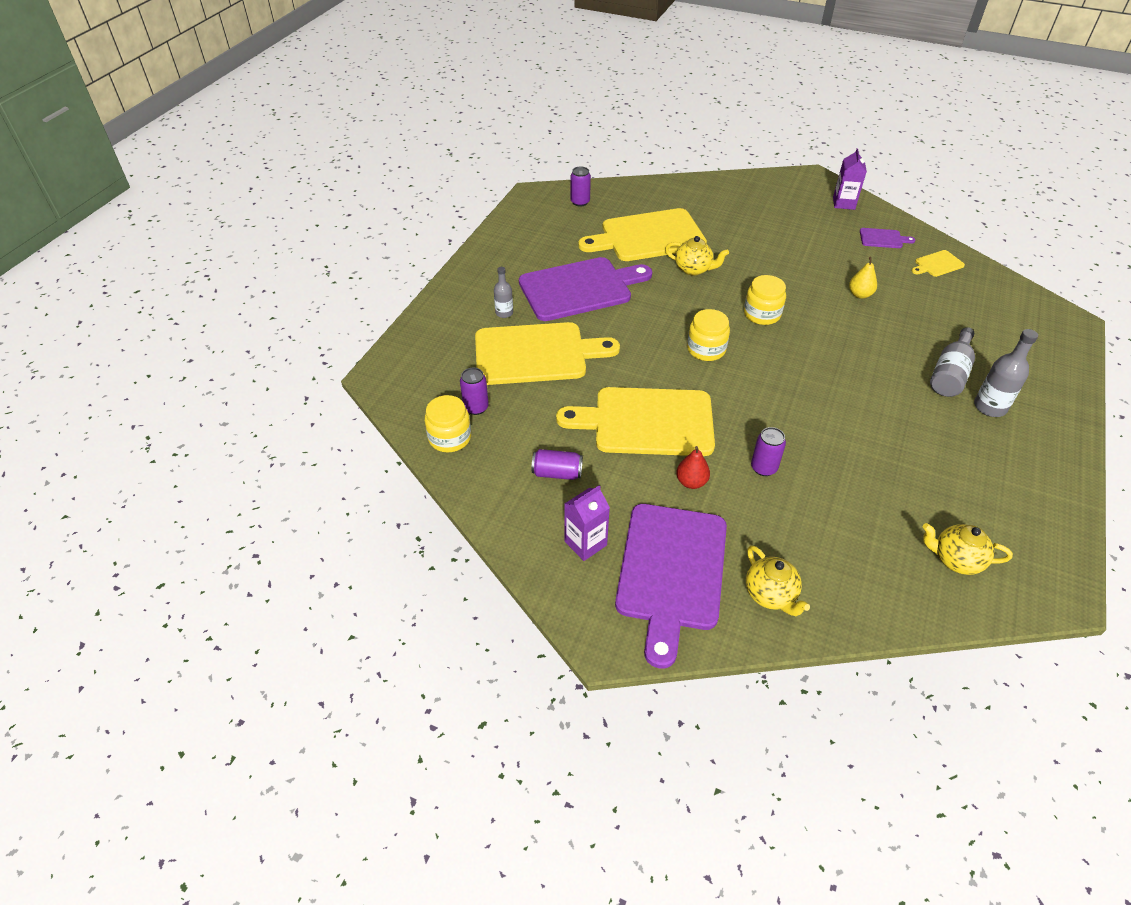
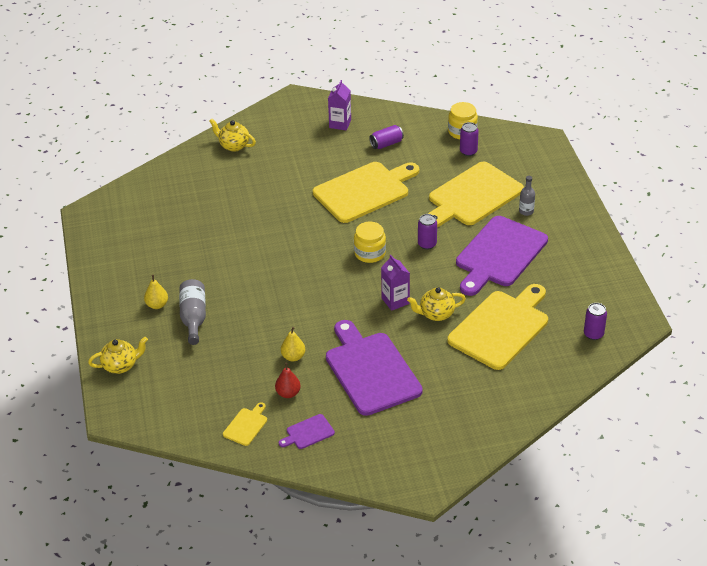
camera: 145 degrees right, 5 degrees down
(671, 572) = (288, 132): purple cutting board -> purple cutting board (371, 370)
(691, 482) = (311, 173): red pear -> red pear (288, 393)
(762, 314) = (354, 300): yellow jar -> none
(763, 468) = (277, 199): purple can -> purple can (427, 244)
(843, 203) = (370, 463): purple carton -> purple carton (395, 301)
(956, 560) = (147, 203): yellow teapot -> yellow teapot (120, 366)
(990, 407) = (157, 305): grey bottle -> yellow pear

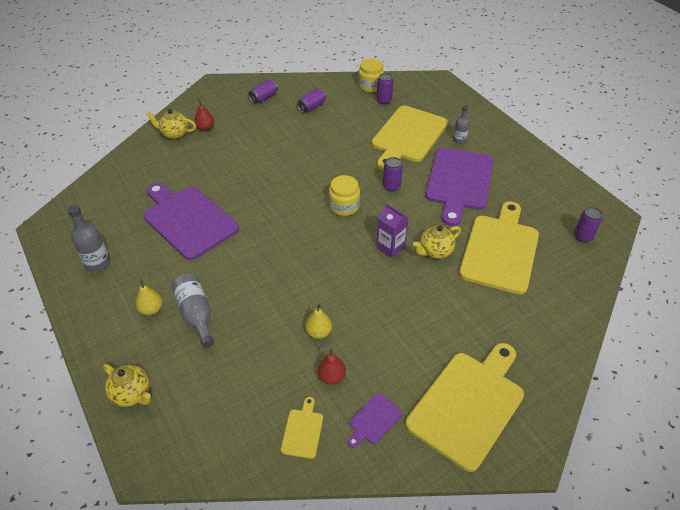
camera: 20 degrees left, 5 degrees up
(120, 366) = (132, 394): yellow teapot -> yellow teapot turned 75 degrees clockwise
(123, 255) = (97, 263): none -> grey bottle
(266, 146) = (205, 128): none -> red pear
(340, 124) = (264, 98): purple carton -> purple can
(364, 191) = (312, 150): yellow cutting board -> yellow cutting board (468, 404)
(371, 370) = (403, 327): purple cutting board -> purple cutting board (188, 220)

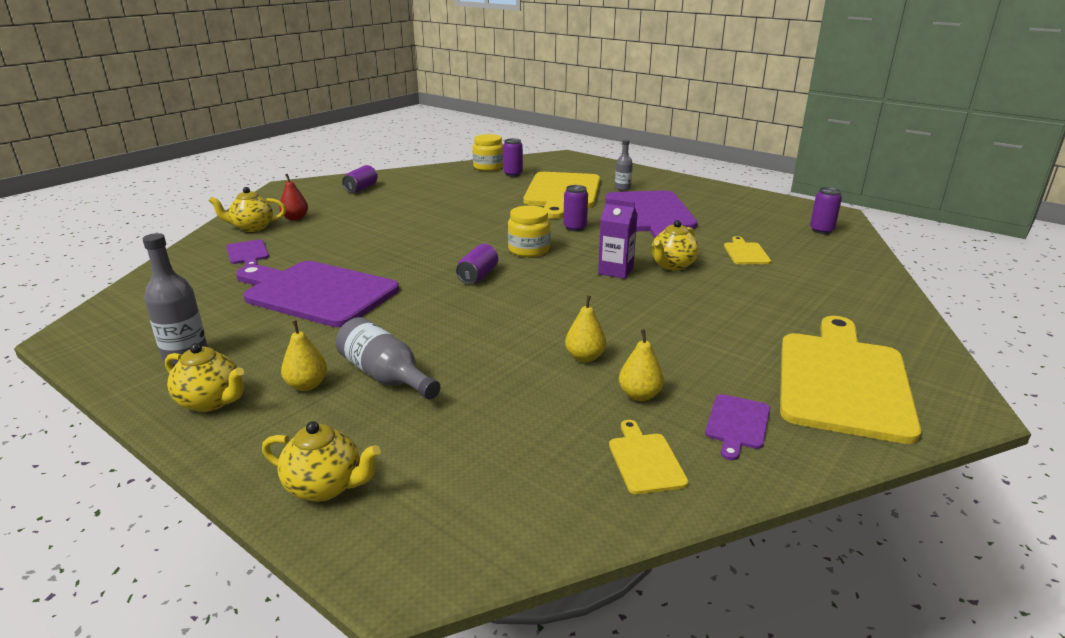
camera: 20 degrees left, 20 degrees down
(99, 308) = (211, 402): none -> yellow teapot
(162, 164) = (248, 253): none -> purple cutting board
(312, 107) = (428, 188): purple can -> purple can (478, 276)
(331, 377) = (639, 395): red pear -> yellow pear
(500, 250) = (745, 253): yellow cutting board -> yellow cutting board, size x0.43

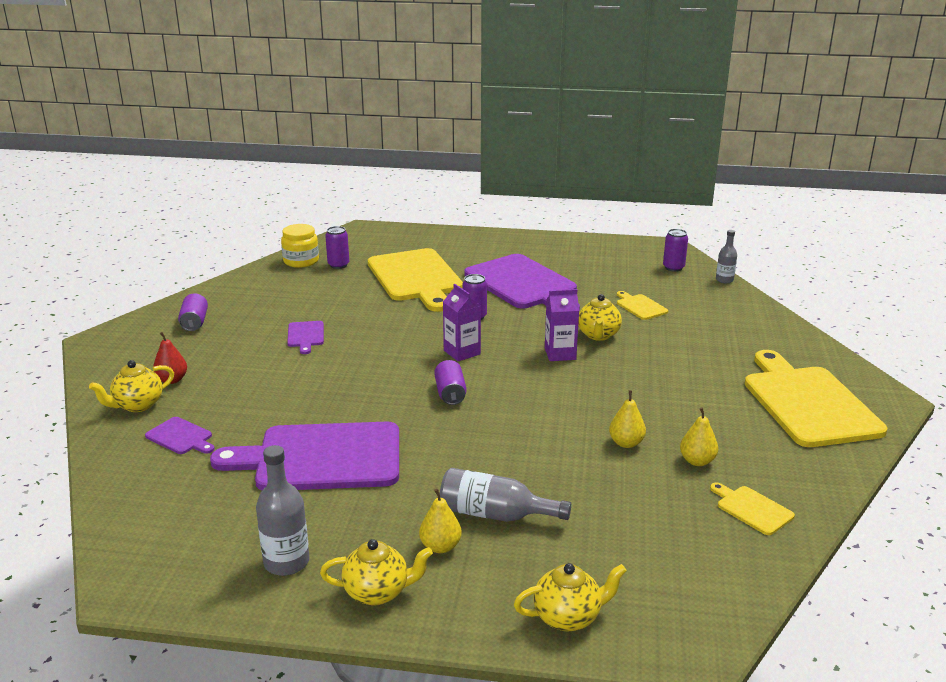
camera: 30 degrees left, 0 degrees up
(529, 250) = (462, 352): yellow jar -> purple carton
(622, 188) = (466, 259): grey bottle -> grey bottle (724, 280)
(737, 424) = (778, 460): purple cutting board -> purple cutting board (305, 336)

